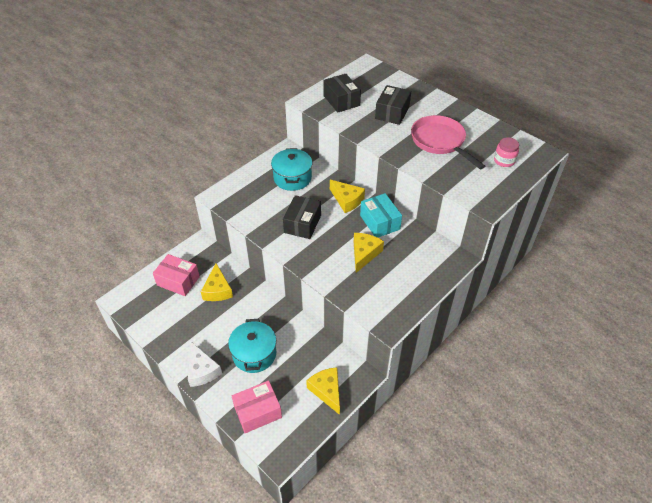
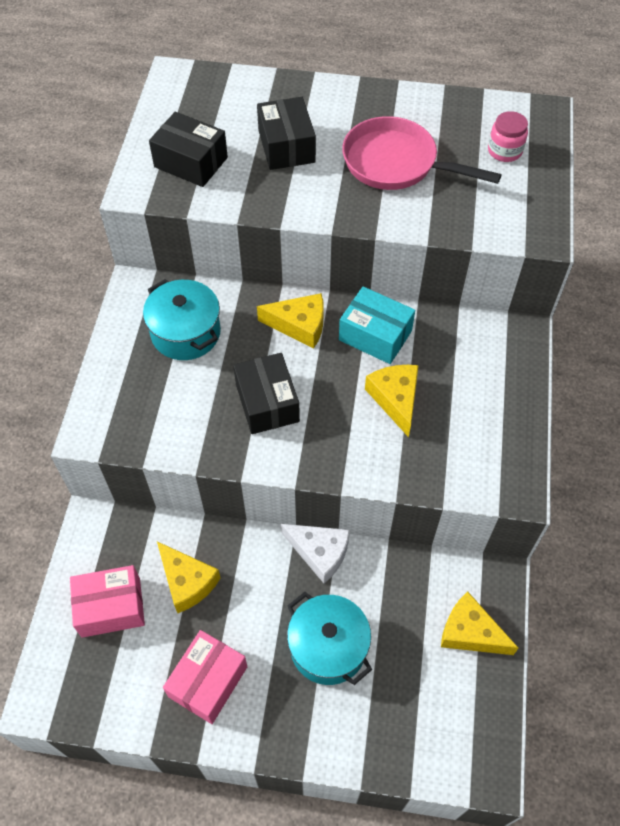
camera: 35 degrees left, 10 degrees up
(202, 370) = (274, 726): white cheese -> white cheese (320, 553)
(258, 412) = (405, 730): pink box -> pink box (208, 681)

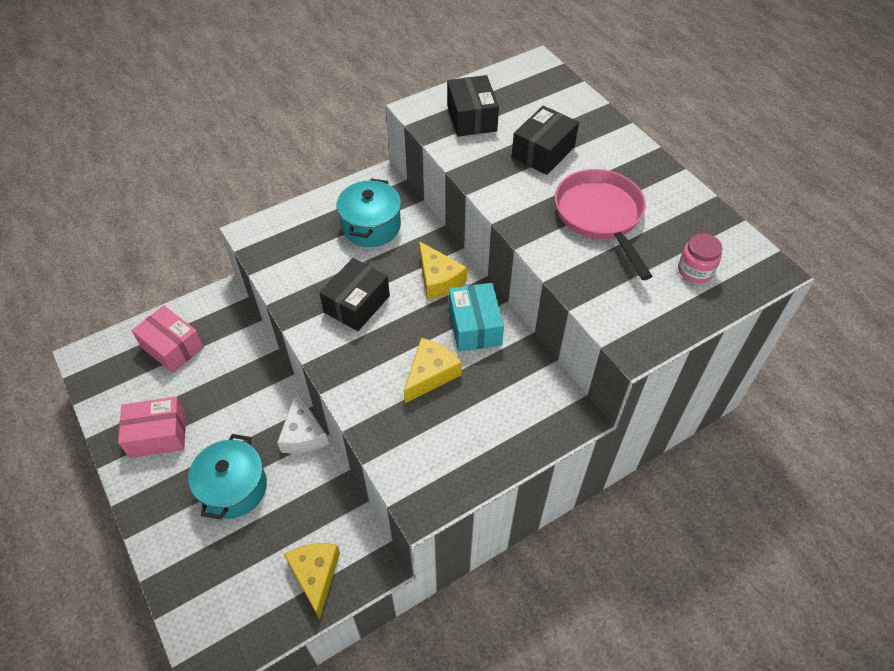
camera: 50 degrees right, 5 degrees down
(187, 582) = (221, 374): yellow cheese -> none

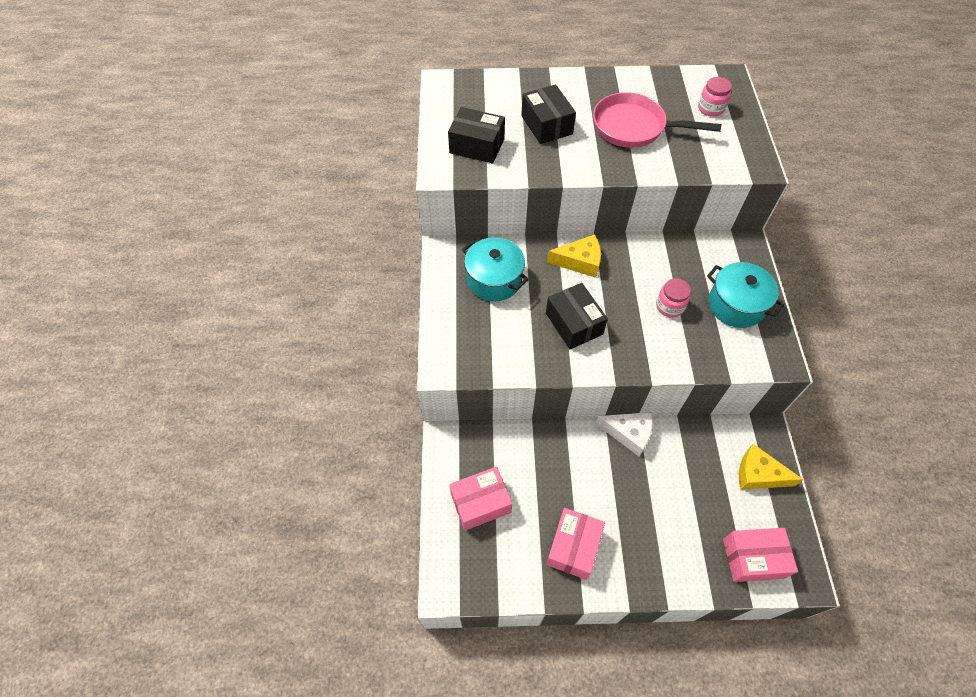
camera: 60 degrees left, 5 degrees up
(210, 602) = (753, 558): none -> pink box
(233, 488) = (657, 504): turquoise pot -> turquoise pot (736, 305)
(430, 374) = (670, 306): yellow cheese -> pink jar
(475, 326) = (639, 261): turquoise box -> none

